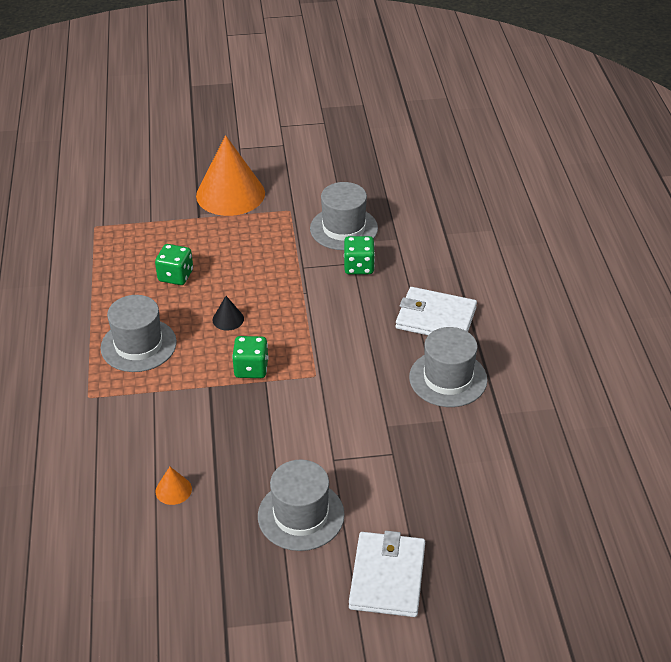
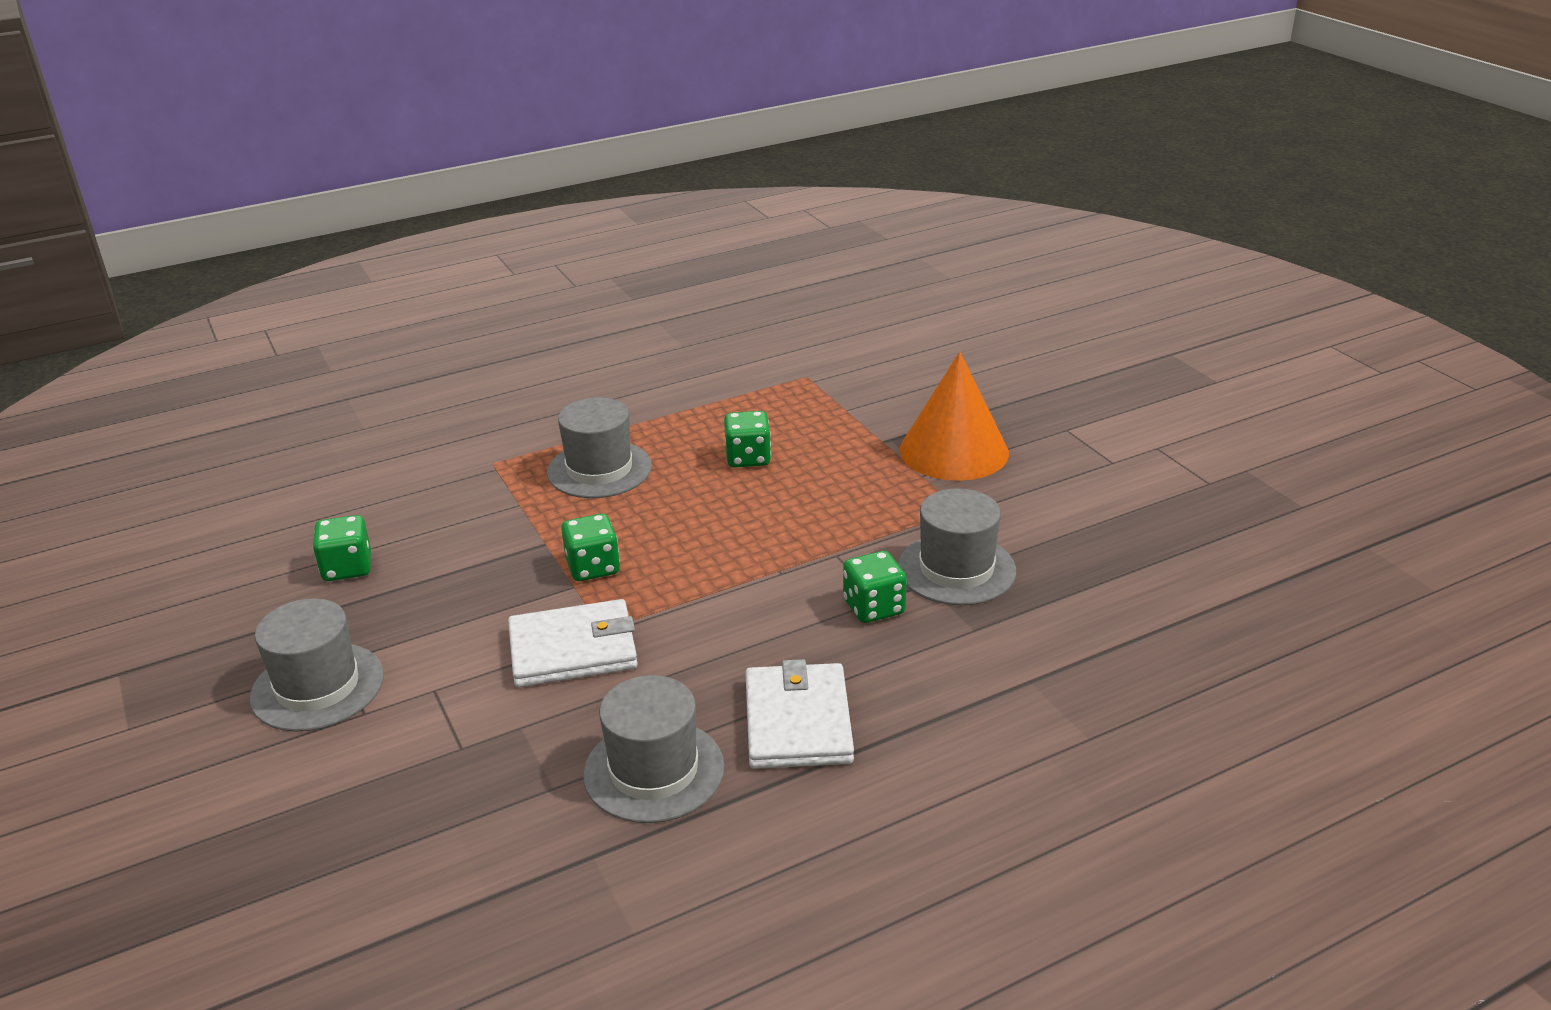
camera: 70 degrees right, 10 degrees down
(173, 490) = (347, 568): orange cone -> green dice
(228, 319) = (684, 521): black cone -> none
(387, 577) = (205, 803): white wallet -> white wallet (573, 649)

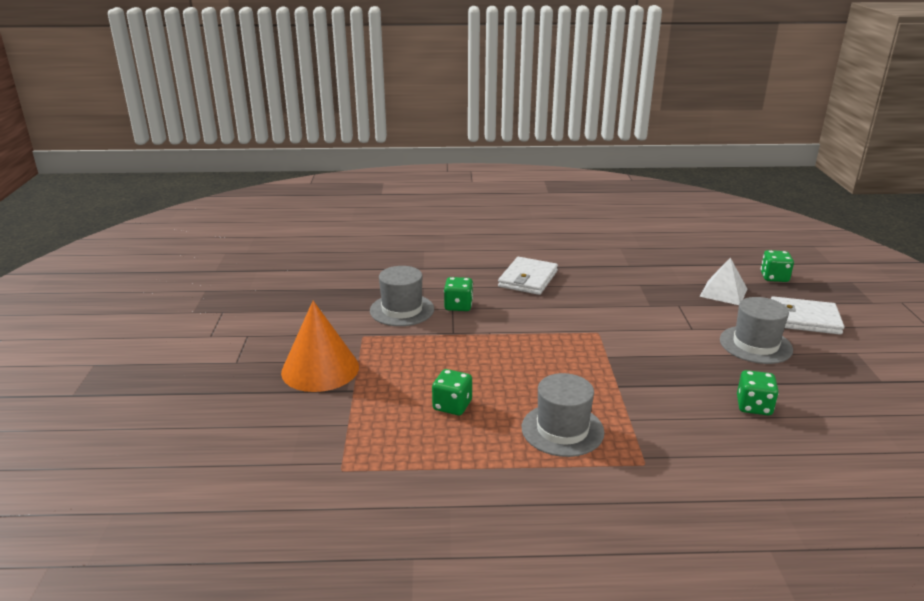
camera: 155 degrees left, 5 degrees down
(358, 825) = (723, 292): none -> white pyramid
(573, 649) = (617, 327): white wallet -> white wallet (804, 319)
(593, 567) = (592, 363): green dice -> green dice (774, 277)
(654, 770) = (596, 279): grey hat -> none

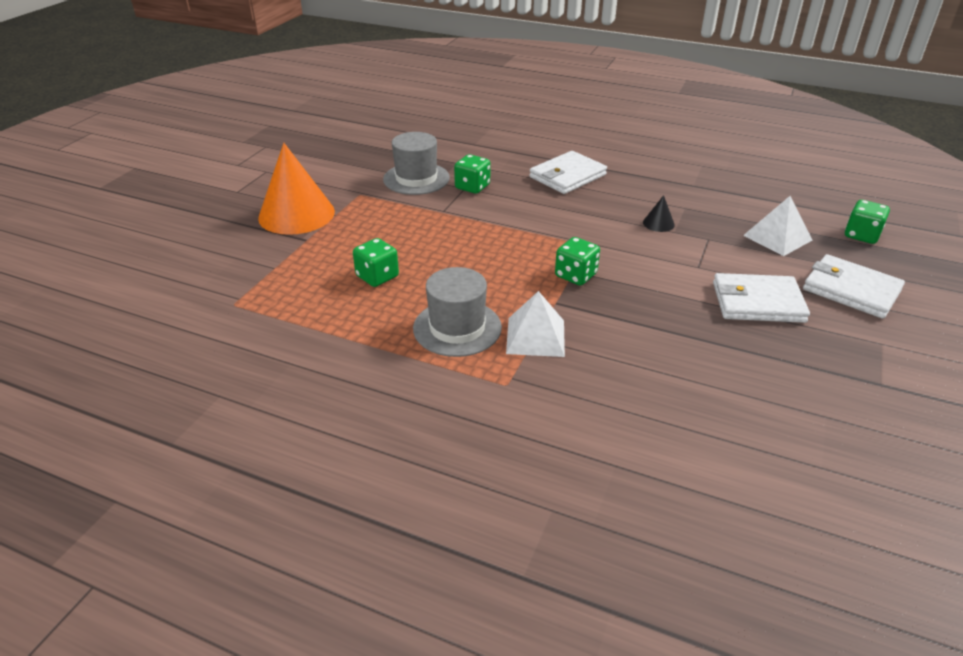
camera: 25 degrees right, 10 degrees up
(629, 418) = (535, 336): none -> white pyramid
(633, 302) = (658, 223): none -> black cone
(754, 406) = (686, 364): green dice -> green dice (575, 275)
(755, 345) = (757, 302): grey hat -> white wallet

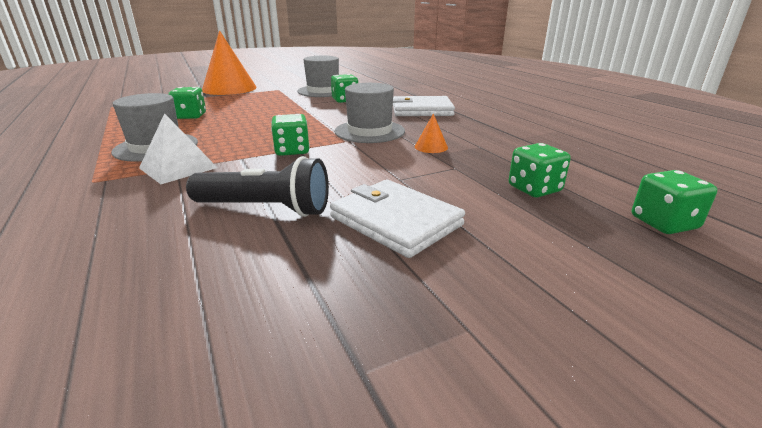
camera: 40 degrees right, 10 degrees down
(583, 224) = (369, 131): none -> grey hat
(658, 223) = (431, 147): black cone -> orange cone
(677, 334) = (266, 208): none -> black flashlight
(777, 237) = (534, 189): white pyramid -> green dice
(851, 290) = (539, 259): white wallet -> none

